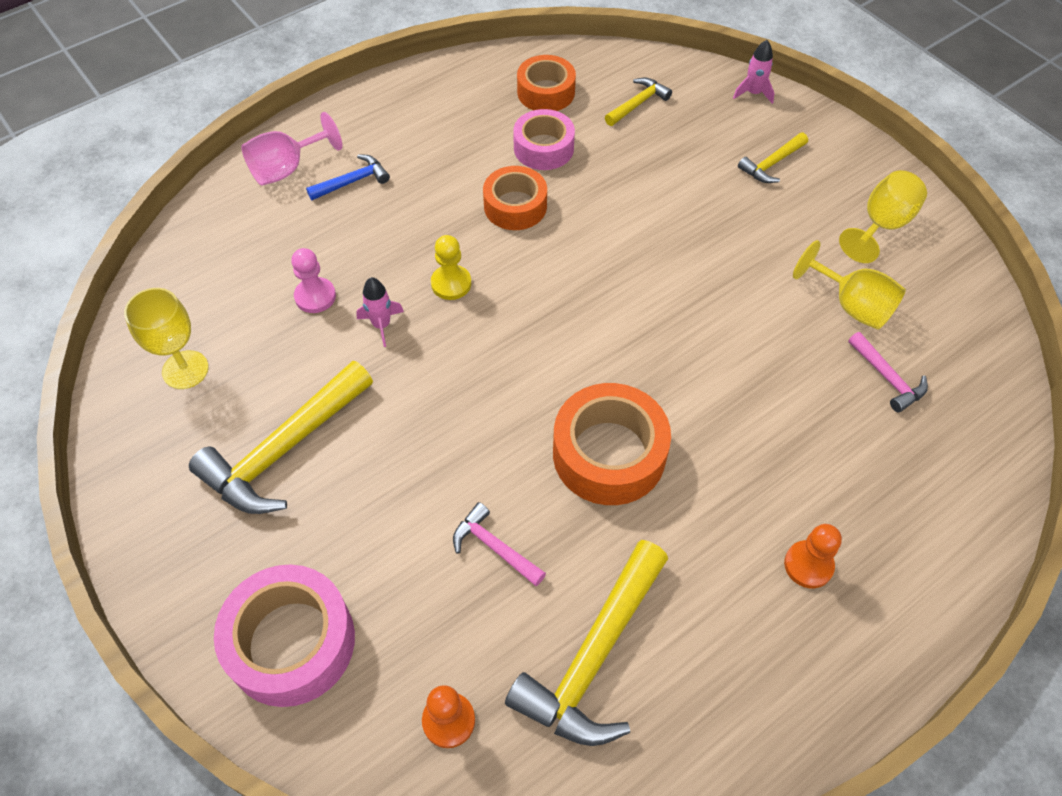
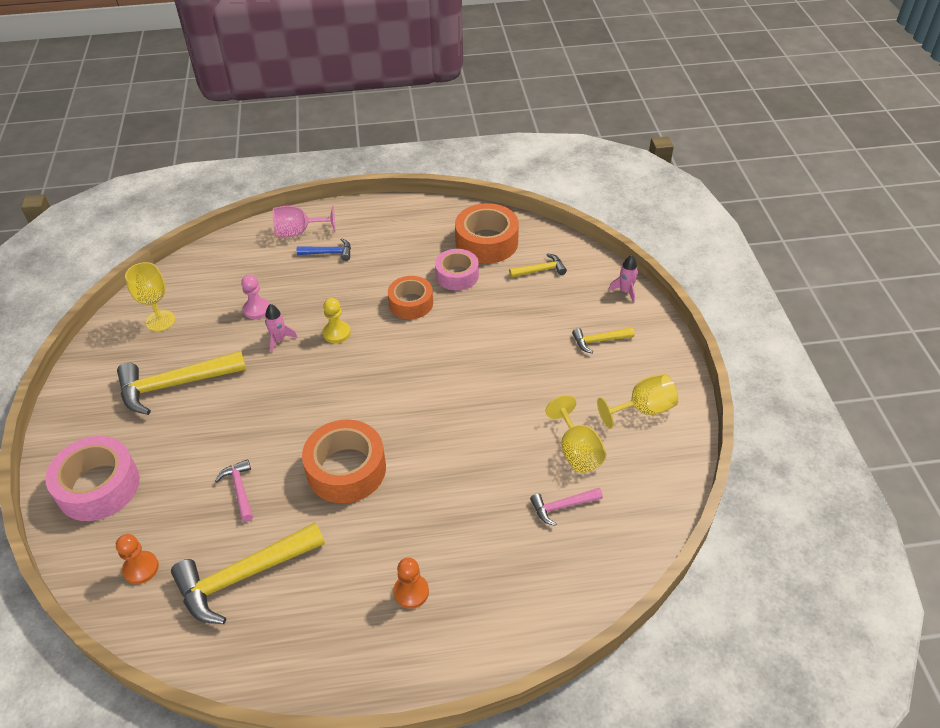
camera: 30 degrees right, 10 degrees down
(546, 92) = (486, 242): orange tape -> orange tape, size x1.51
(887, 378) = (562, 506): pink hammer -> pink hammer turned 75 degrees clockwise

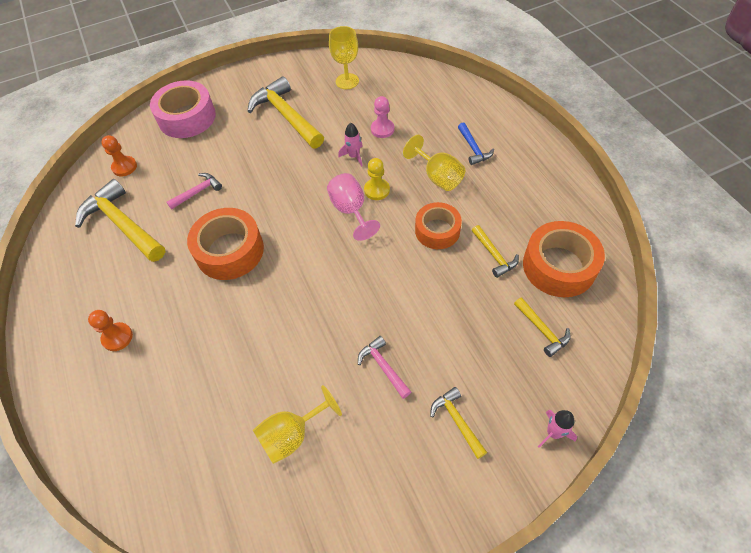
camera: 75 degrees right, 10 degrees up
(298, 232) = (488, 119): pink goblet -> pink goblet (351, 210)
(457, 275) = (494, 255): pink tape -> yellow hammer
(562, 506) = (221, 437): pink hammer -> pink hammer (383, 366)
(643, 409) = (369, 494): yellow goblet -> yellow goblet (438, 177)

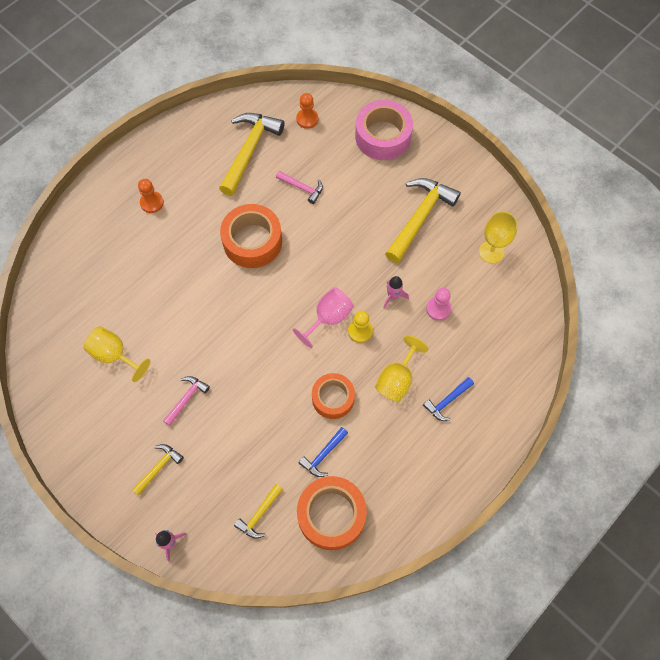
camera: 65 degrees right, 10 degrees up
(494, 255) = (323, 455): yellow hammer -> blue hammer

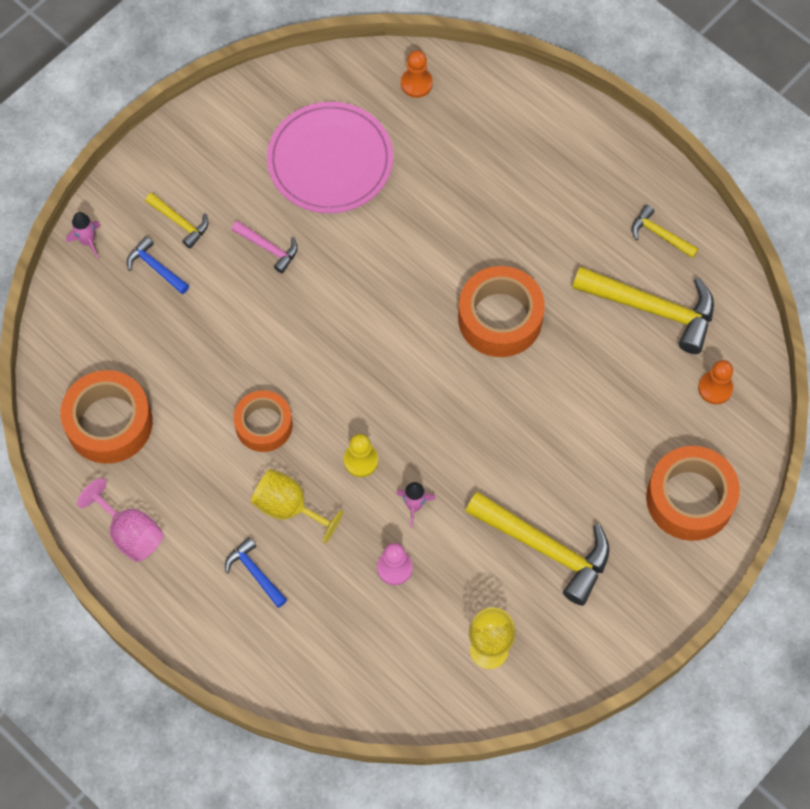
camera: 90 degrees right, 0 degrees up
(114, 355) = (330, 160): yellow goblet -> pink plate
(152, 203) = (559, 186): orange pawn -> orange pawn (416, 83)
(259, 514) = (115, 338): yellow hammer -> yellow hammer (659, 234)
(302, 188) = (590, 383): pink hammer -> none
(323, 455) = (187, 413): blue hammer -> blue hammer (155, 267)
(328, 318) = (381, 419): pink goblet -> pink goblet (130, 533)
(383, 136) = (690, 498): pink tape -> orange tape

